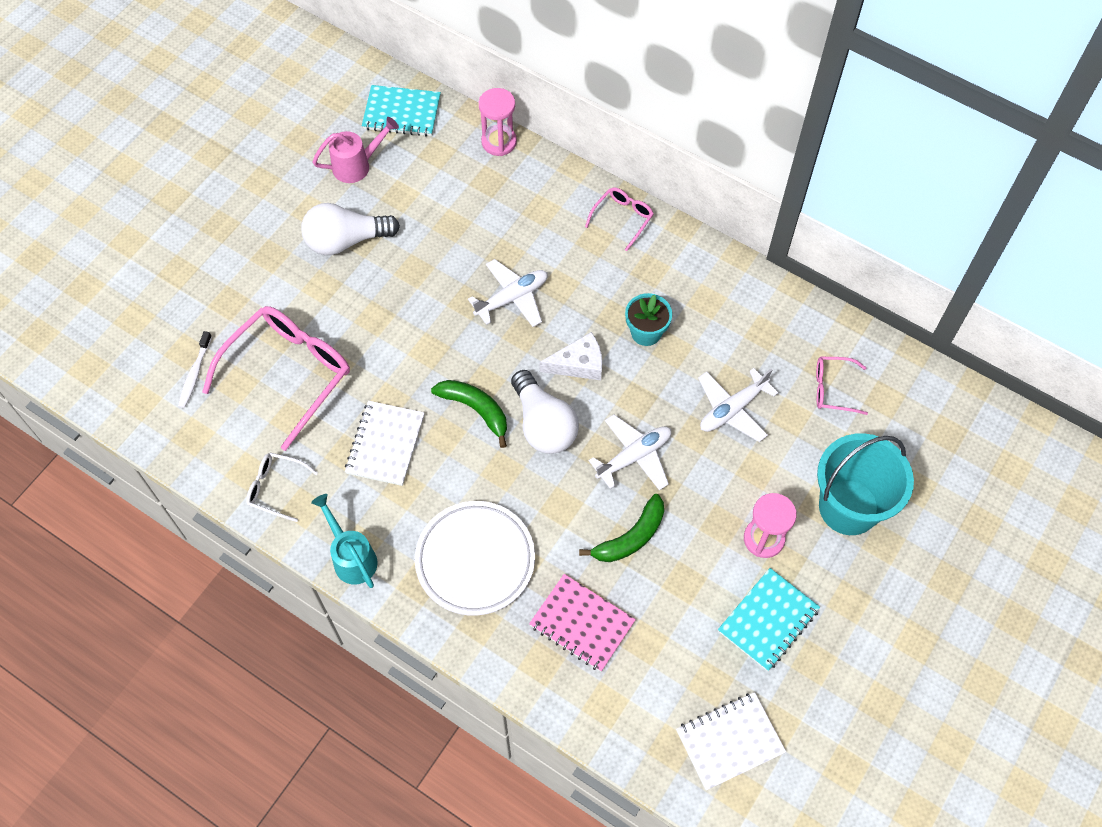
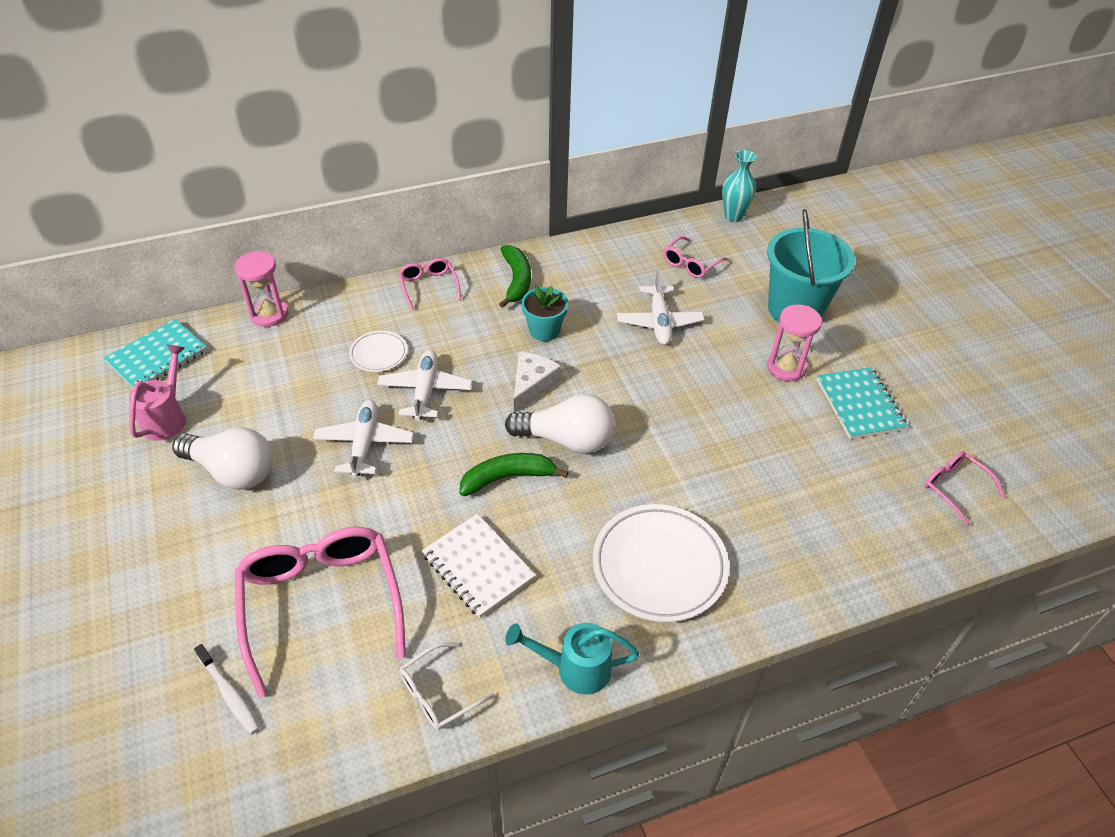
camera: 55 degrees left, 15 degrees down
(346, 240) = (233, 471): white light bulb -> white light bulb turned 90 degrees counterclockwise
(522, 241) = (378, 354): none -> white plate
(582, 623) = (780, 524): pink notebook -> none
(630, 537) = (722, 444): green banana -> green banana (516, 280)
(634, 457) = (649, 400): white plane -> white plane (364, 444)
(730, 741) = (954, 488): white notebook -> pink glasses
(938, 384) = (733, 216): none -> turquoise vase

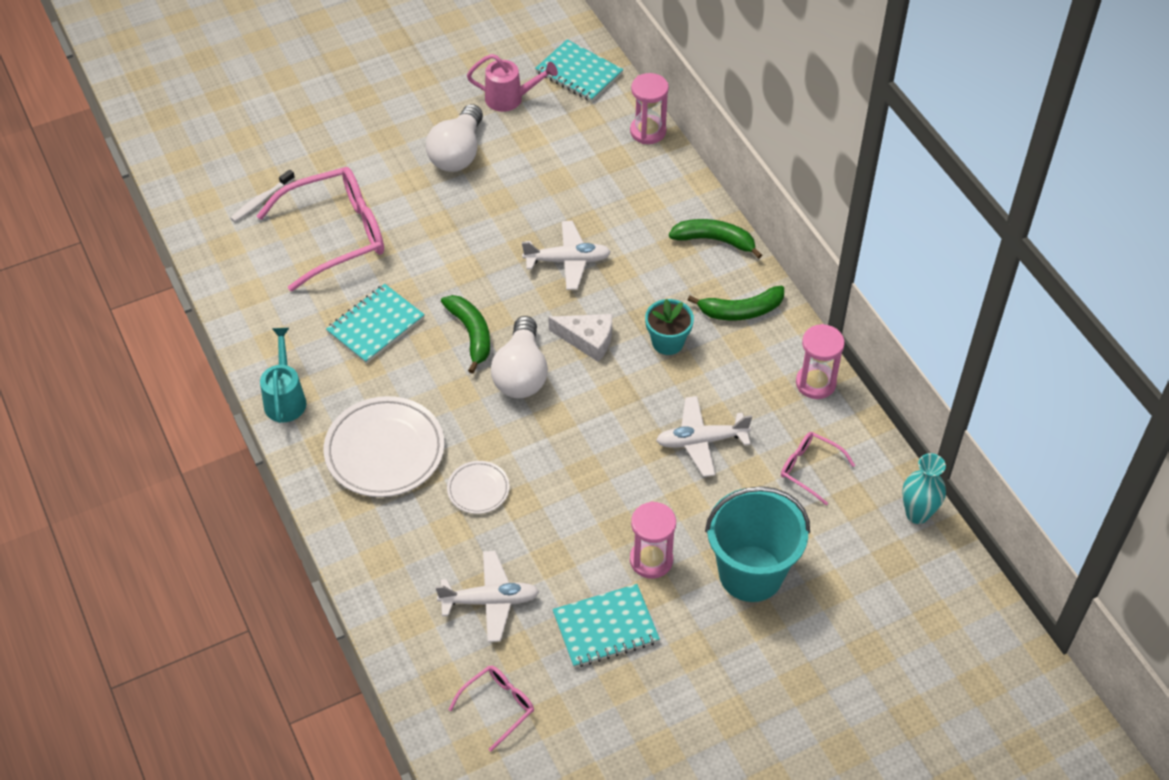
camera: 85 degrees right, 5 degrees up
(364, 444) = (497, 230): white plane -> white plane (489, 601)
(378, 354) = (610, 219): white plate -> white plate (478, 489)
(429, 286) = (715, 240): pink glasses -> green banana
(438, 693) = (263, 316): white glasses -> none
(478, 567) = (375, 325): white notebook -> turquoise notebook
(603, 249) = (815, 383): none -> pink hourglass

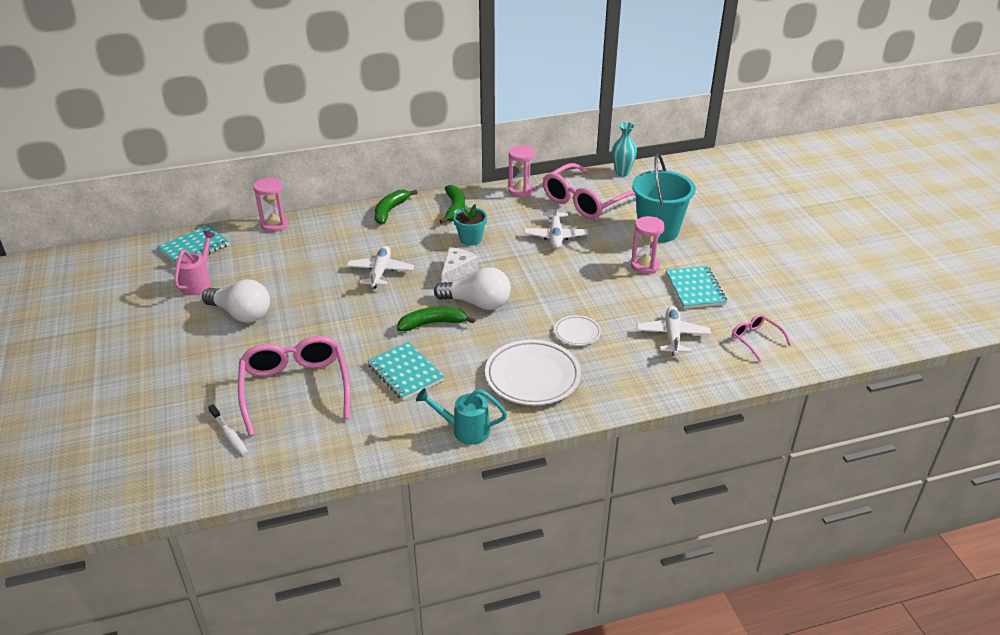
camera: 80 degrees left, 15 degrees down
(809, 469) = (585, 201): pink glasses -> pink glasses, size x2.05

